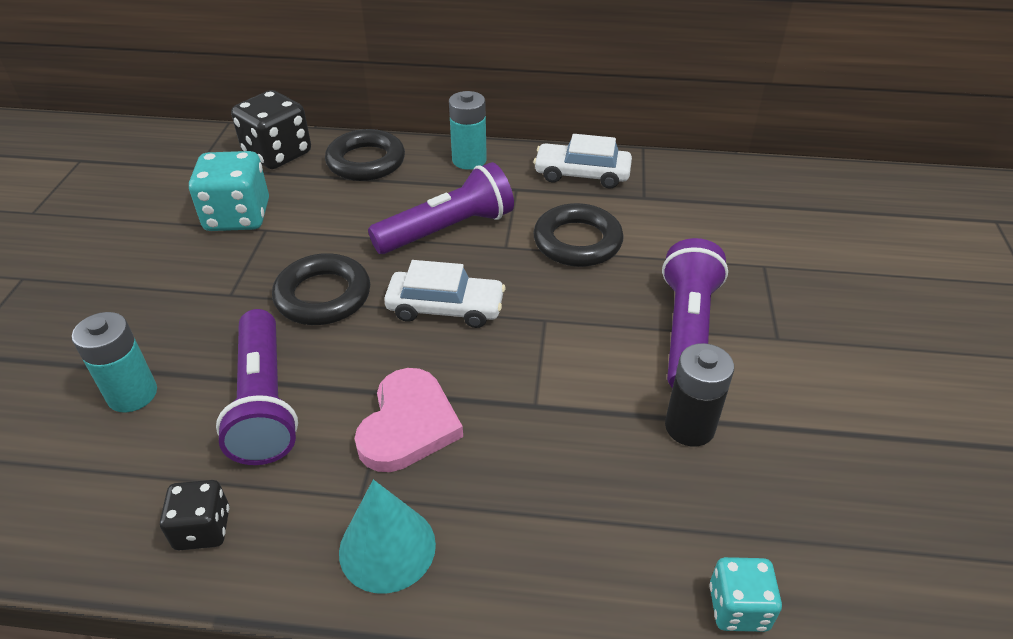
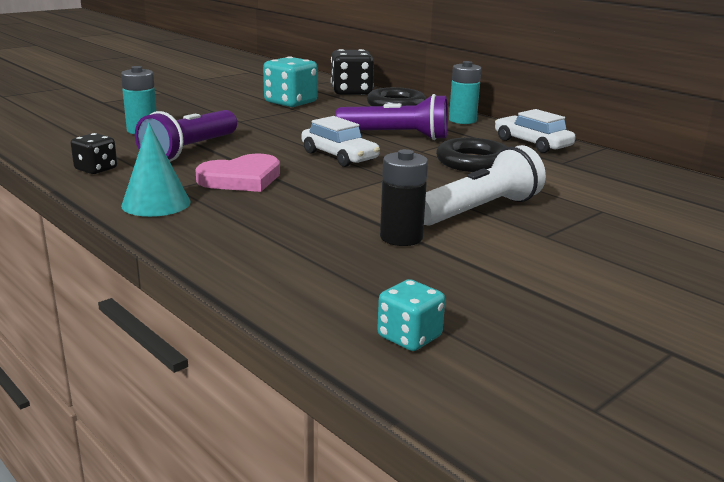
camera: 40 degrees right, 20 degrees down
(323, 296) = (282, 134): black ring -> none
(687, 330) = (480, 210): purple flashlight -> white flashlight
(738, 607) = (290, 296): turquoise dice -> turquoise dice (409, 337)

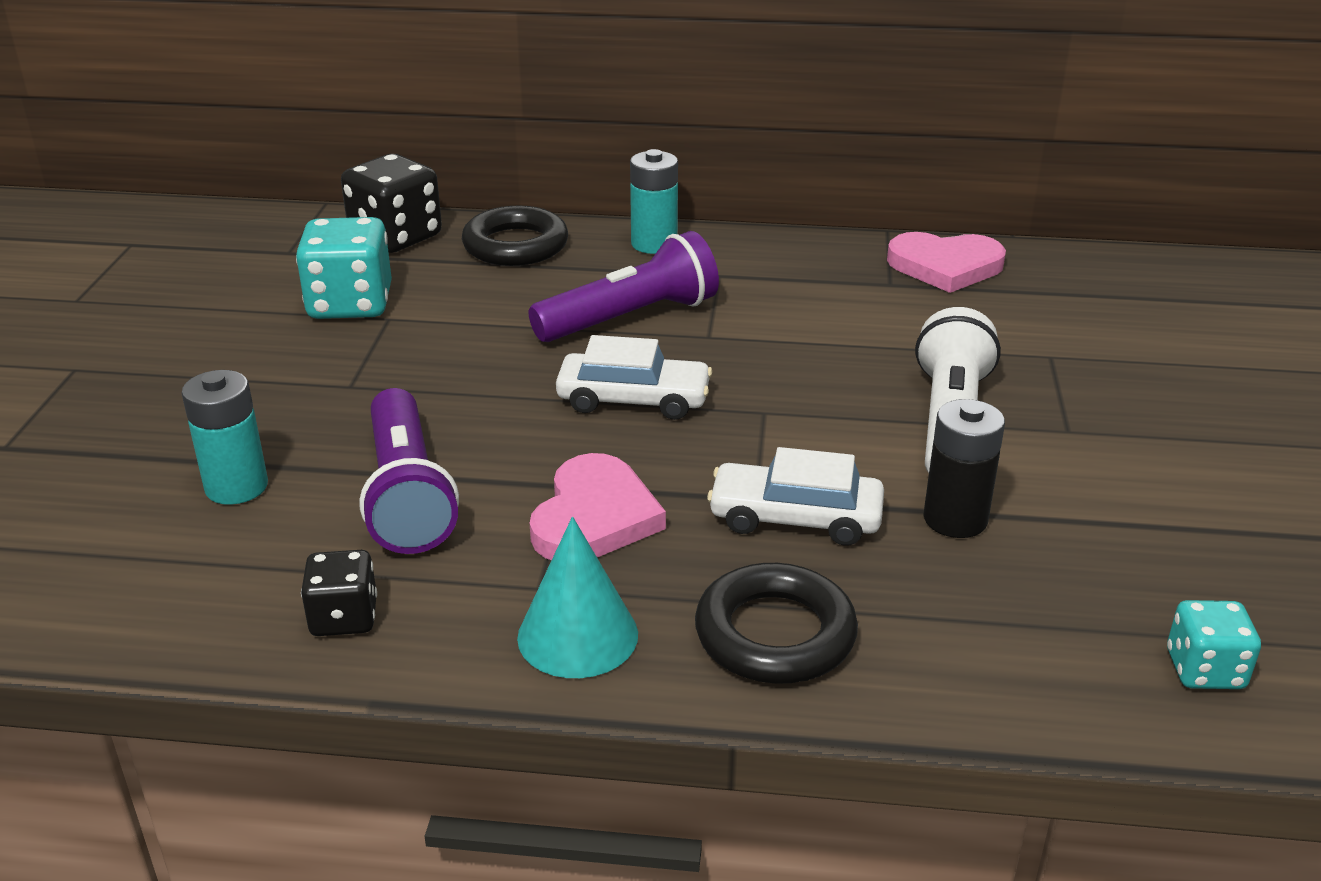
camera: 40 degrees left, 10 degrees up
(473, 162) = (803, 331): black ring -> black ring (775, 634)
(532, 143) = (806, 259): white car -> white car (795, 518)
(611, 166) = (945, 266): none -> pink heart

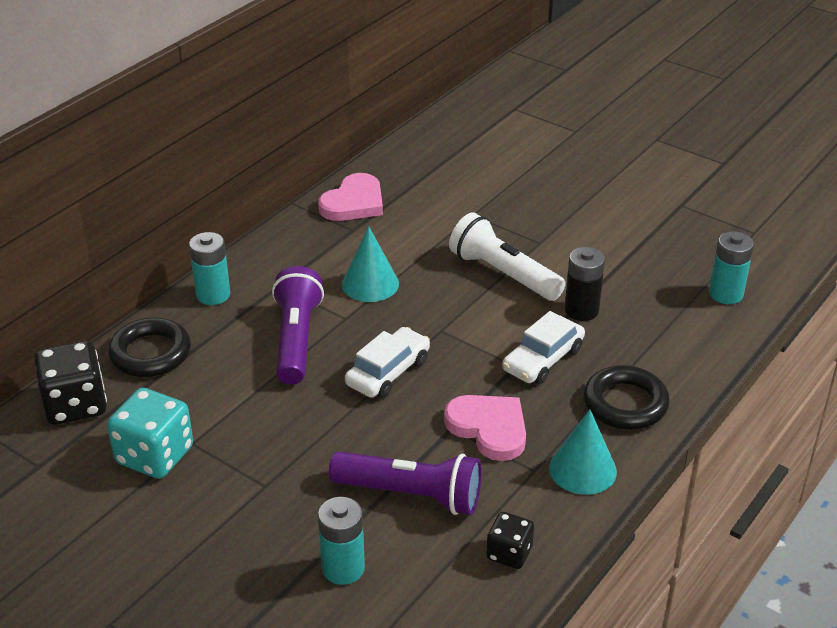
camera: 60 degrees left, 5 degrees up
(796, 330) = (370, 284): none -> turquoise cone
(1204, 670) = (726, 294): turquoise dice -> turquoise battery

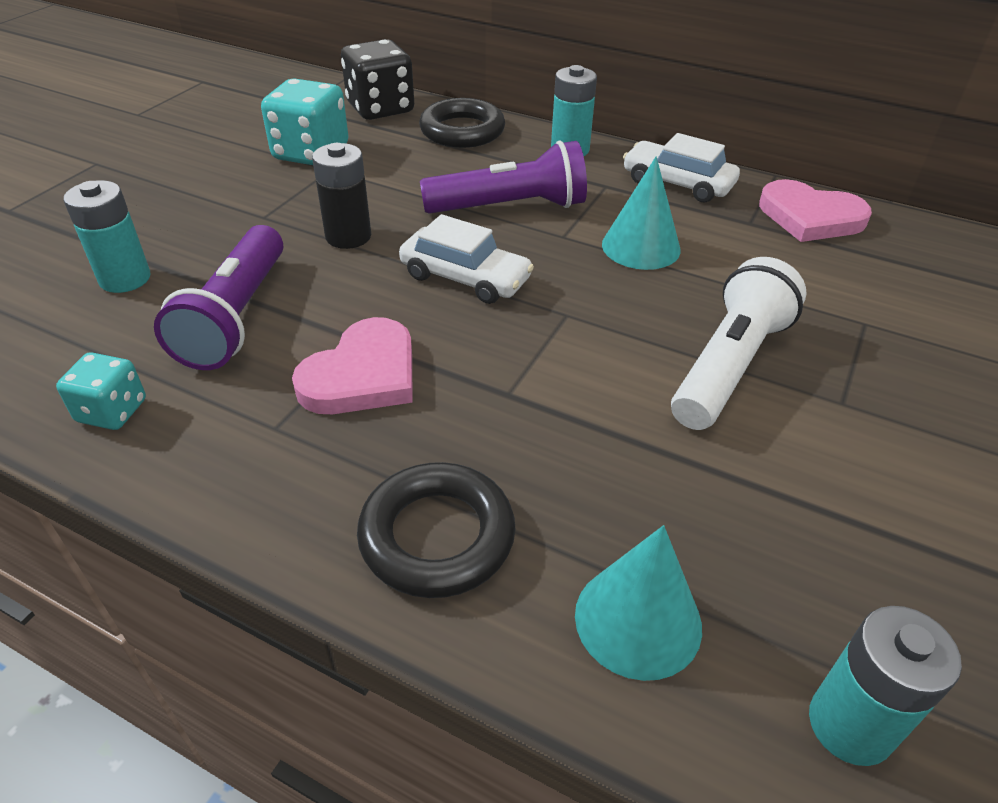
camera: 80 degrees right, 5 degrees up
(509, 553) = (112, 411): black dice -> turquoise dice
(543, 359) = (529, 423): white car -> white car (677, 183)
(581, 310) = (677, 466): black battery -> black battery (348, 236)
(582, 469) = (272, 483): turquoise cone -> turquoise cone (638, 620)

